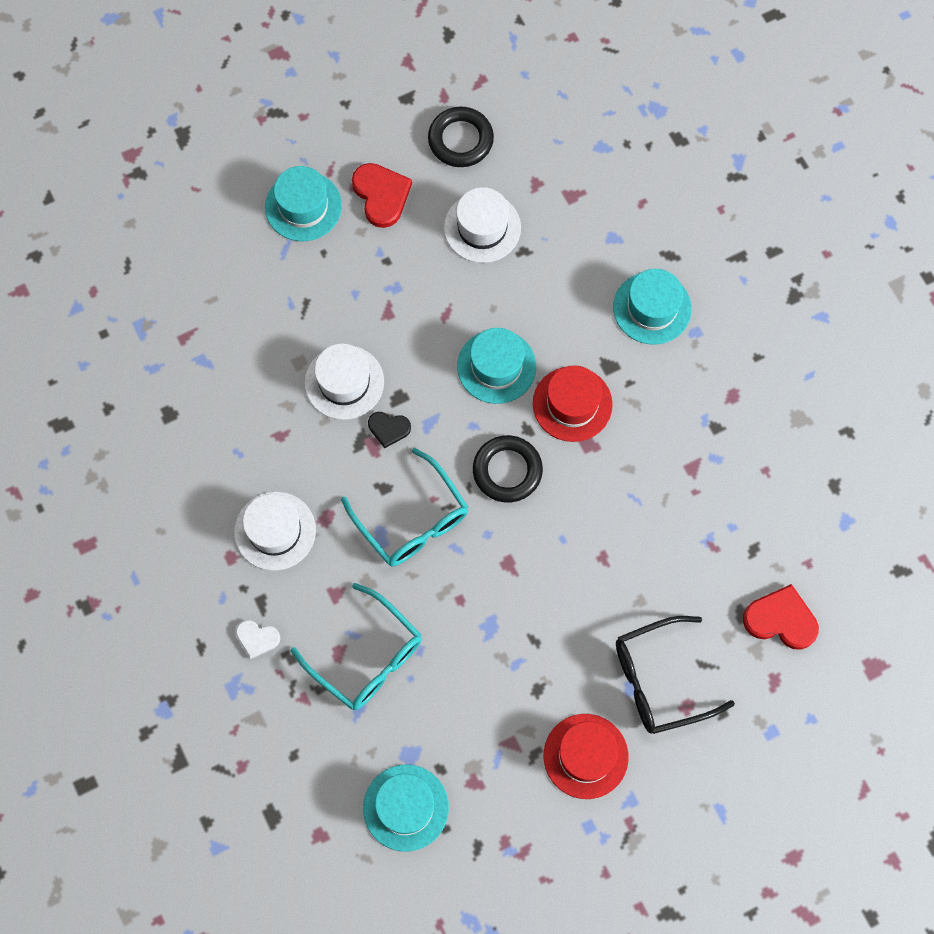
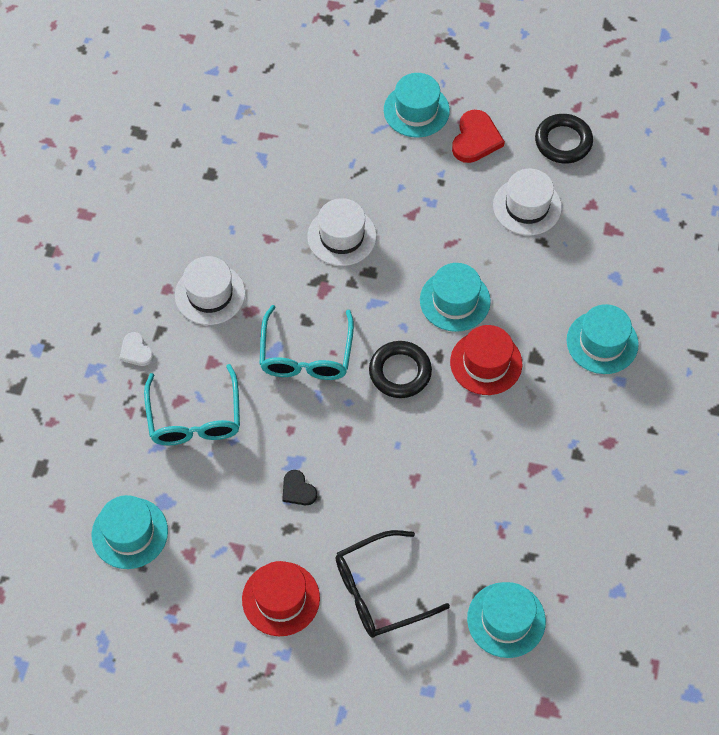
camera: 40 degrees right, 10 degrees down
(388, 429) = (344, 286): black heart -> black heart (298, 490)
(661, 680) = (380, 591): black glasses -> black glasses turned 45 degrees counterclockwise
(781, 619) = (506, 620): red heart -> turquoise hat

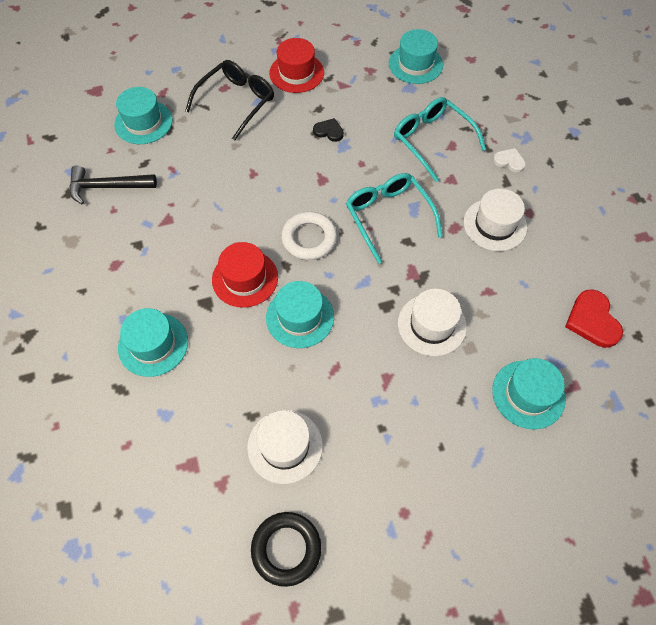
camera: 150 degrees right, 0 degrees up
(400, 372) = (309, 238): black ring -> white ring
(416, 110) = (458, 500): turquoise hat -> turquoise hat (528, 394)
(475, 139) = (378, 498): red heart -> red heart (592, 320)
(583, 545) = (107, 187): none -> black hammer

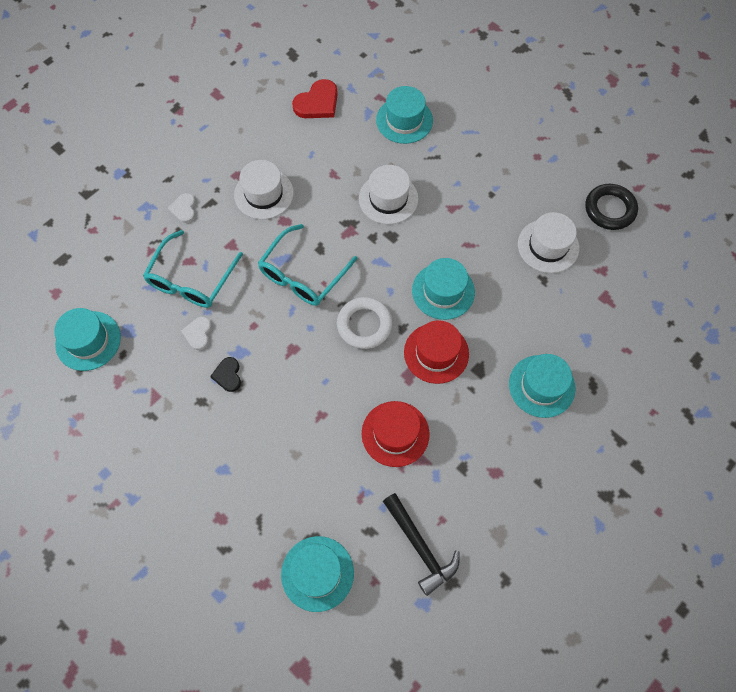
camera: 120 degrees left, 5 degrees up
(236, 102) = (236, 491): black glasses -> none
(296, 73) = (159, 453): red hat -> red hat (395, 433)
(378, 127) = (198, 333): none -> white heart

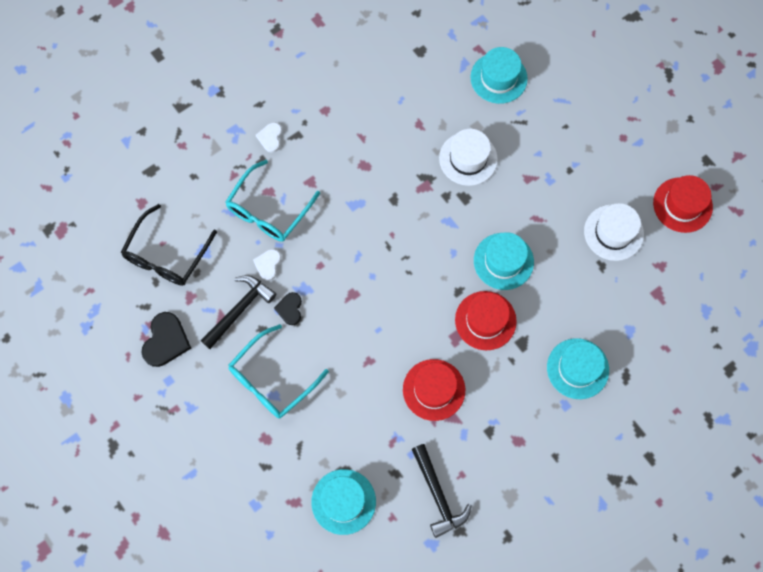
camera: 10 degrees right, 5 degrees up
(88, 341) = (167, 254): turquoise hat -> black glasses
(97, 431) = (166, 341): none -> black heart
(173, 385) = (239, 310): none -> black hammer
(263, 194) = (348, 134): white hat -> none
(303, 274) = (374, 222): turquoise glasses -> turquoise glasses (272, 379)
(317, 103) = (416, 45): red heart -> none
(364, 325) = (423, 282): white ring -> none
(609, 209) = (682, 205): black ring -> red hat

